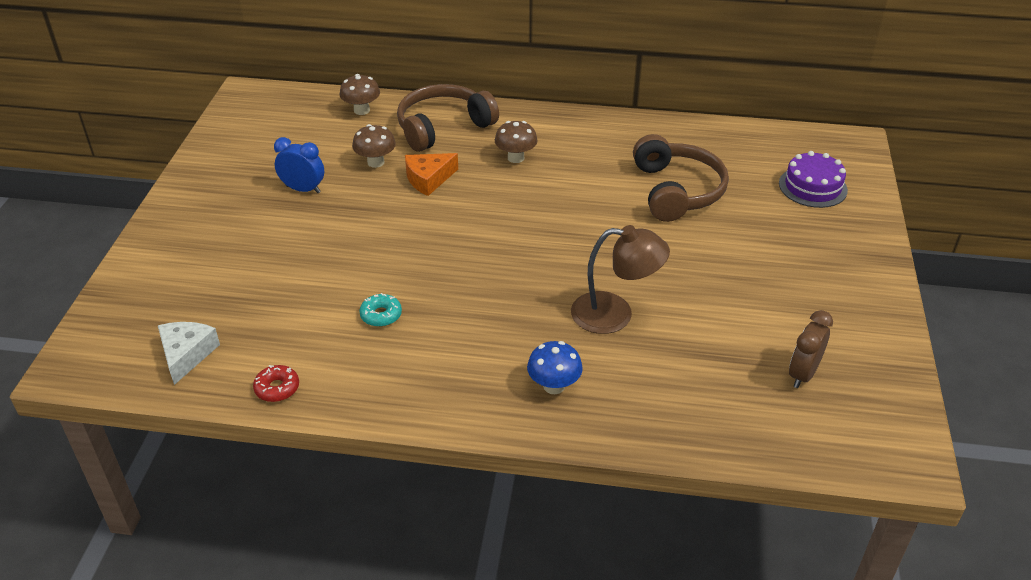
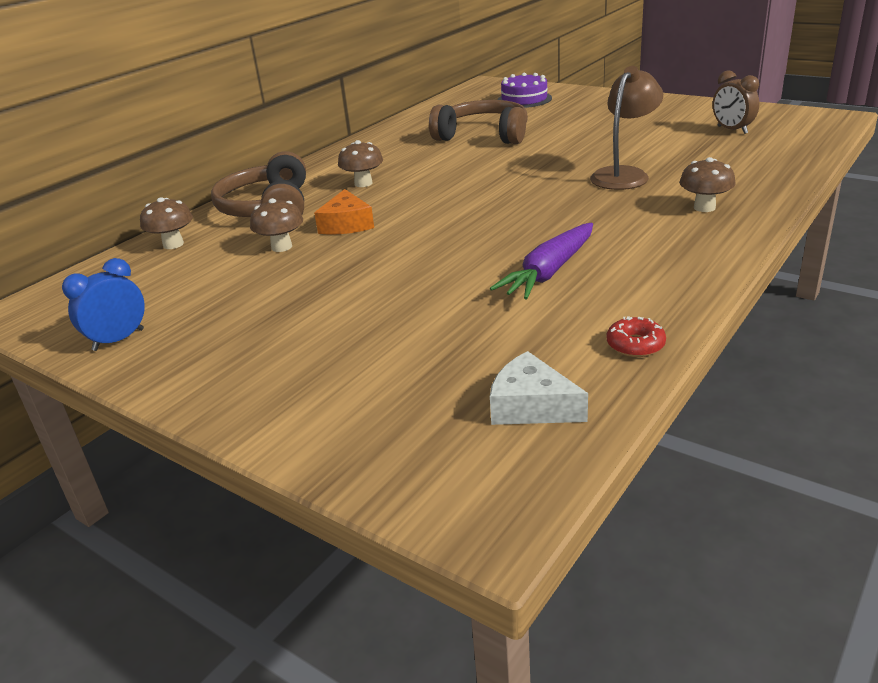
camera: 60 degrees left, 10 degrees down
(303, 189) = (277, 293): blue clock -> blue clock (118, 340)
(381, 315) = (549, 272): turquoise donut -> purple carrot
(554, 386) = (704, 207): blue mushroom -> brown mushroom

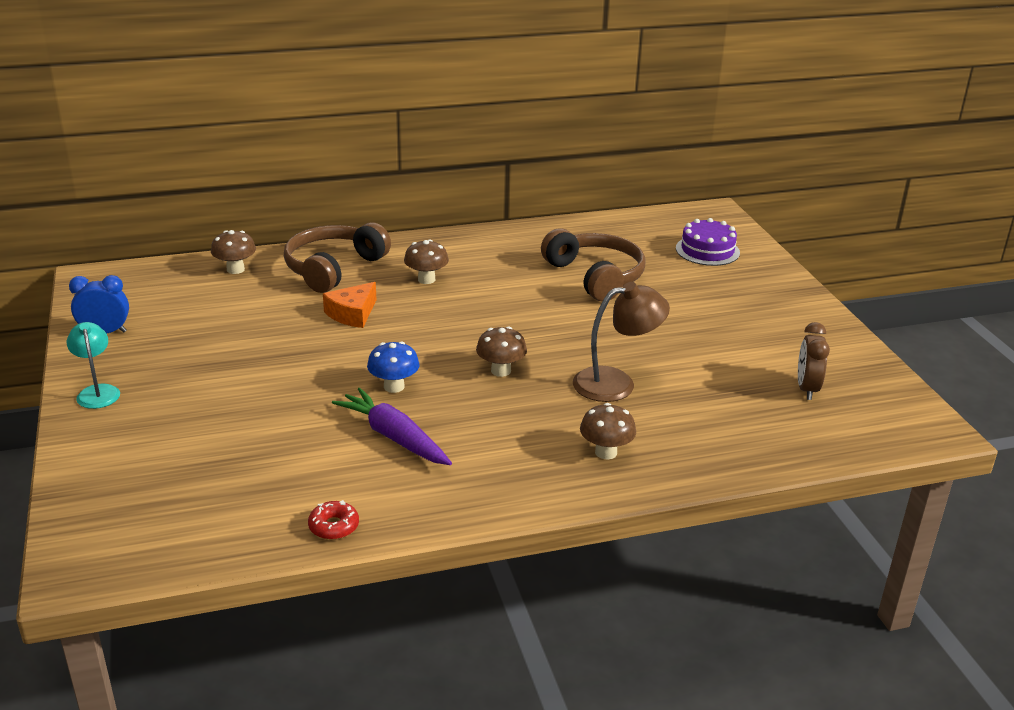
camera: 35 degrees right, 0 degrees up
(204, 382) = (97, 392): none -> turquoise lamp
(281, 247) = (286, 310): brown mushroom -> brown mushroom (501, 371)
(479, 246) = (394, 387): none -> blue mushroom
(531, 406) = (208, 523): white cheese -> none
(549, 272) = (394, 437): purple carrot -> purple carrot turned 60 degrees clockwise

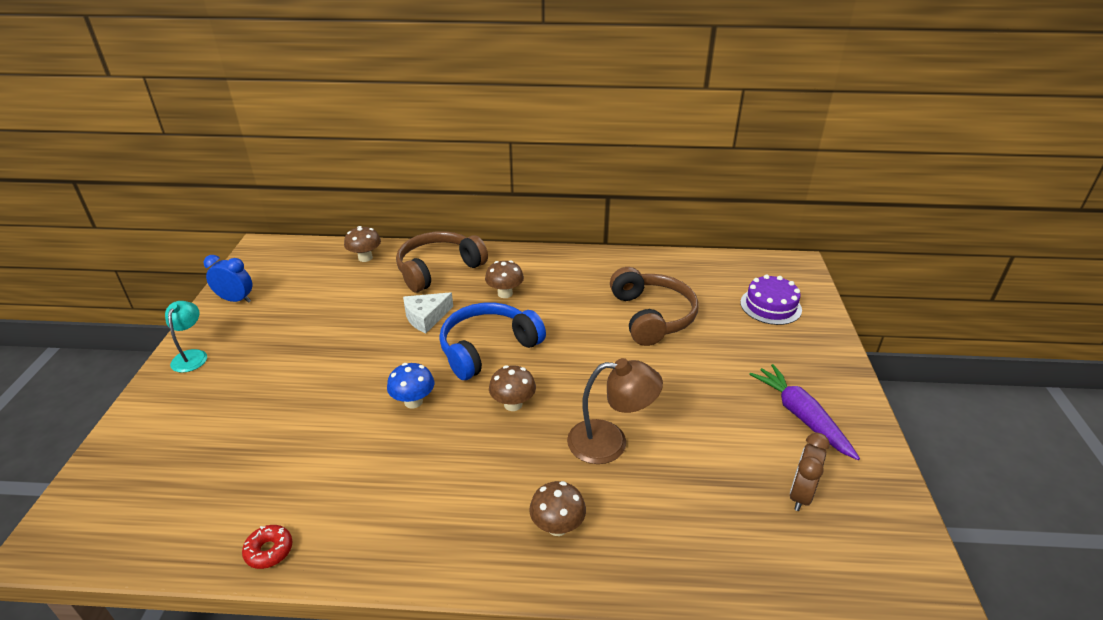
camera: 20 degrees right, 5 degrees up
(352, 314) = (426, 317): orange cheese -> white cheese
(394, 437) = (380, 458): purple carrot -> purple carrot (801, 416)
(441, 330) = (487, 348): none -> blue headphones

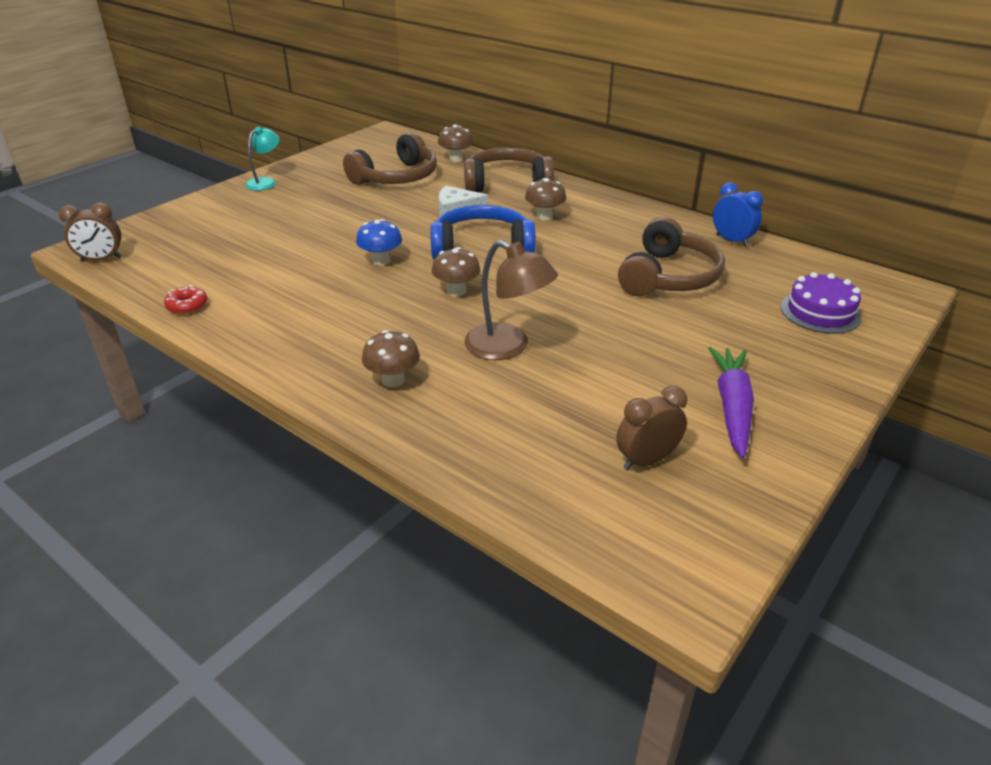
camera: 35 degrees right, 0 degrees up
(91, 543) = (101, 259): none -> brown clock
(236, 300) = (331, 158): blue clock -> blue clock (732, 241)
(329, 299) = (396, 177): none -> brown headphones

